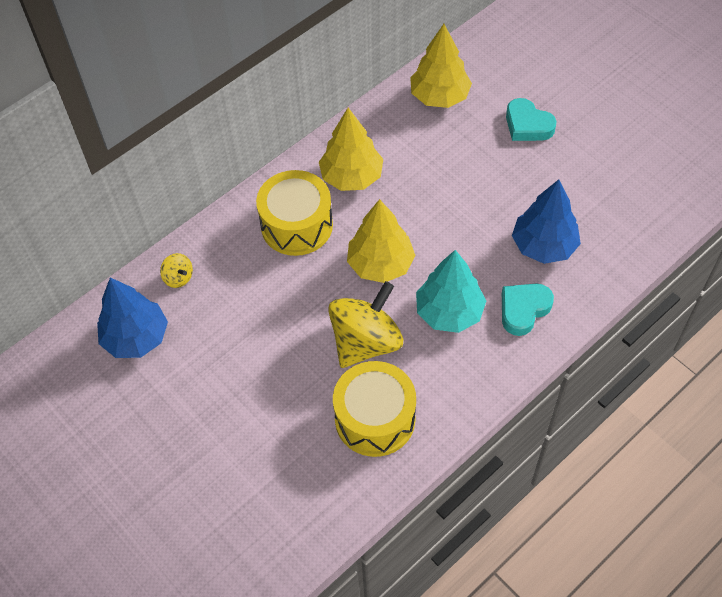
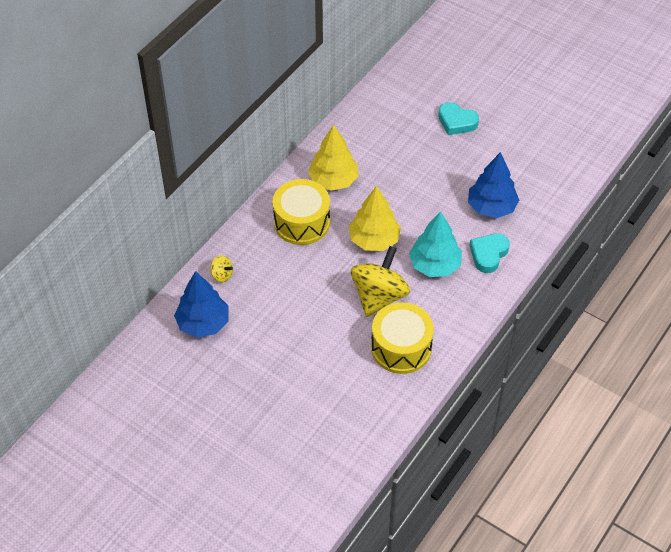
camera: 15 degrees left, 5 degrees down
(439, 96) = (384, 110): yellow tree -> none

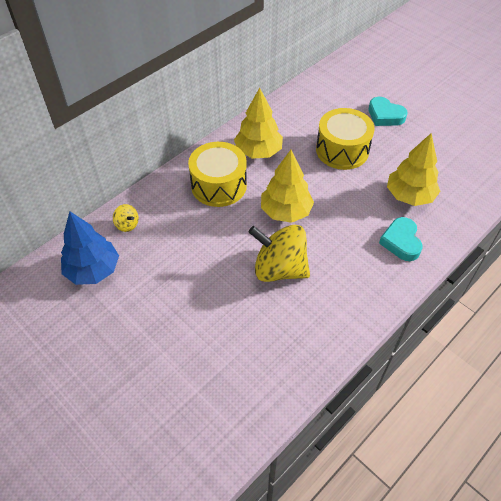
camera: 10 degrees right, 0 degrees up
(379, 296) = (279, 269): yellow spinning top -> yellow spinning top turned 105 degrees counterclockwise
(401, 348) = (292, 328): yellow drum -> yellow drum (342, 150)
(434, 265) = (343, 245): turquoise tree -> none
(488, 254) = (401, 242): turquoise heart -> turquoise heart turned 45 degrees counterclockwise
(491, 207) = (409, 196): blue tree -> yellow tree

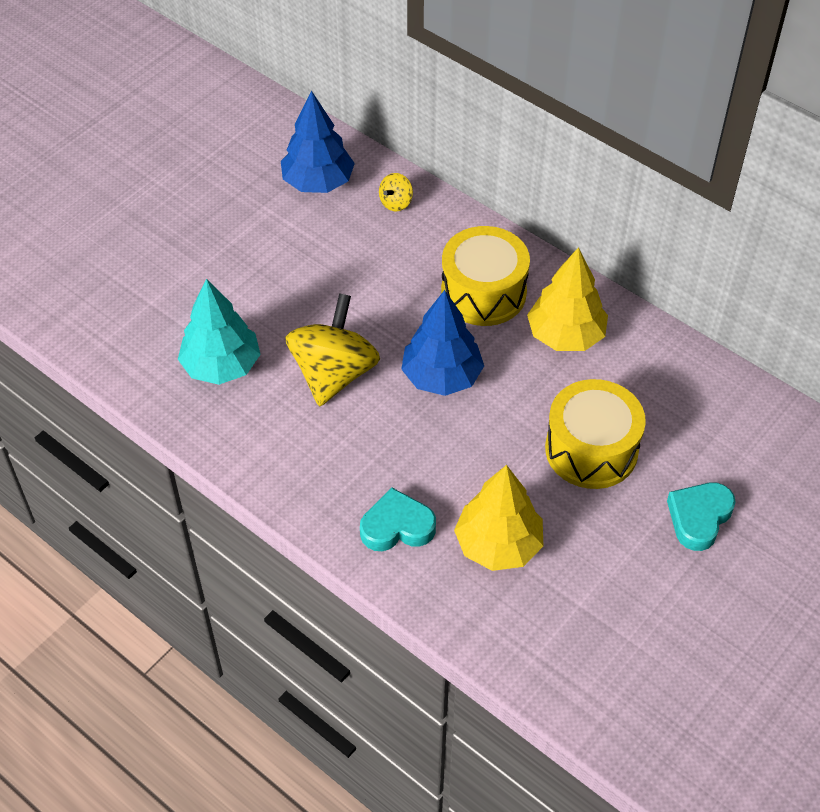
camera: 85 degrees right, 0 degrees up
(267, 338) = (221, 366): none -> turquoise tree
(286, 211) = (441, 376): yellow tree -> blue tree

